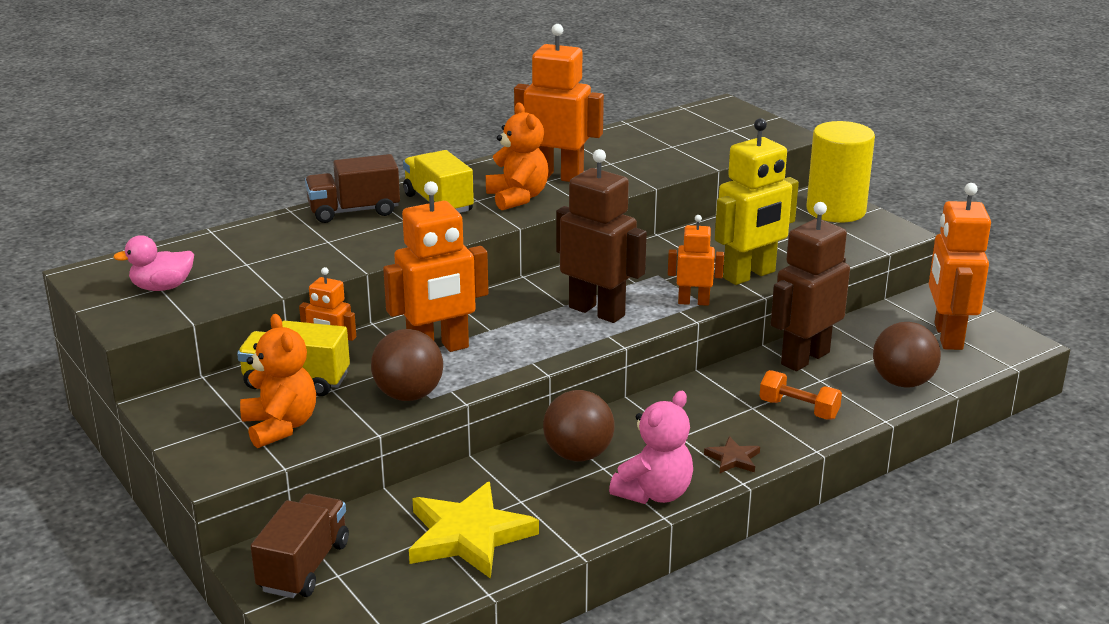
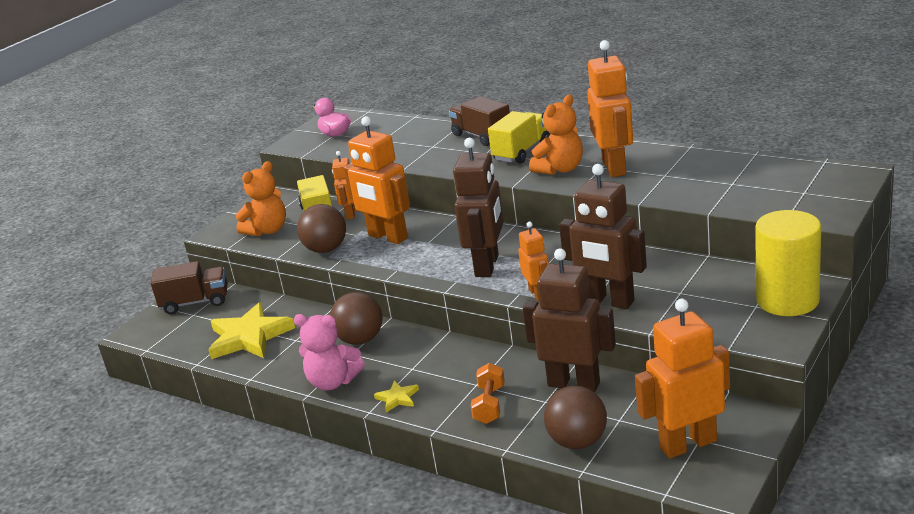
camera: 70 degrees right, 0 degrees up
(733, 458) = (397, 398): brown star -> yellow star
(749, 275) = (608, 301): yellow robot -> brown robot

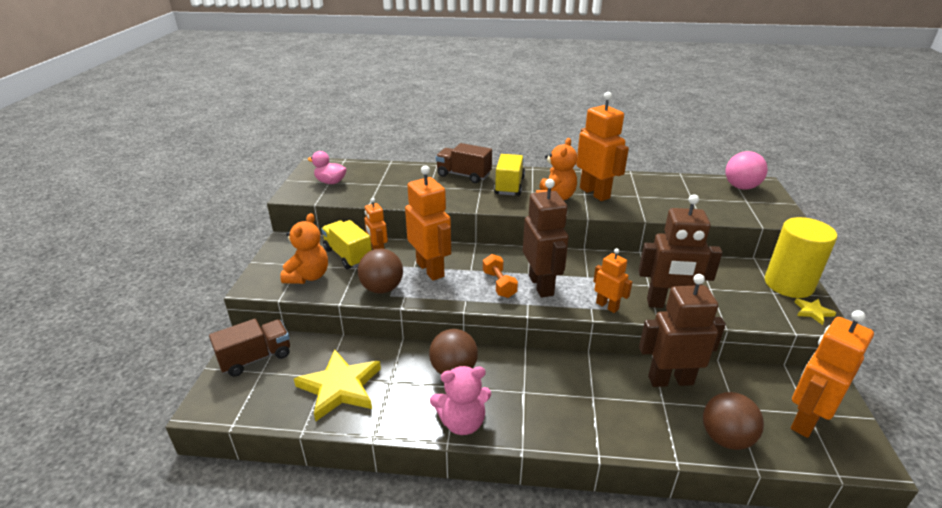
camera: 30 degrees left, 5 degrees up
(387, 237) = (430, 269): orange robot -> orange robot turned 135 degrees counterclockwise
(397, 398) = (537, 427): yellow star -> yellow star (813, 312)
(489, 405) = (622, 416): orange dumbbell -> orange dumbbell (499, 284)
(820, 174) = (741, 187): none -> pink ball

